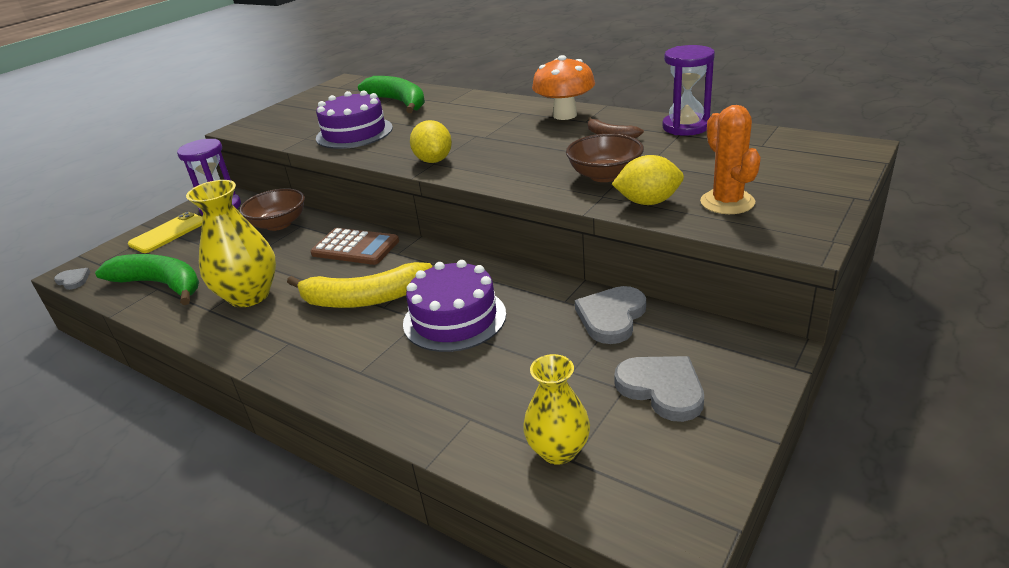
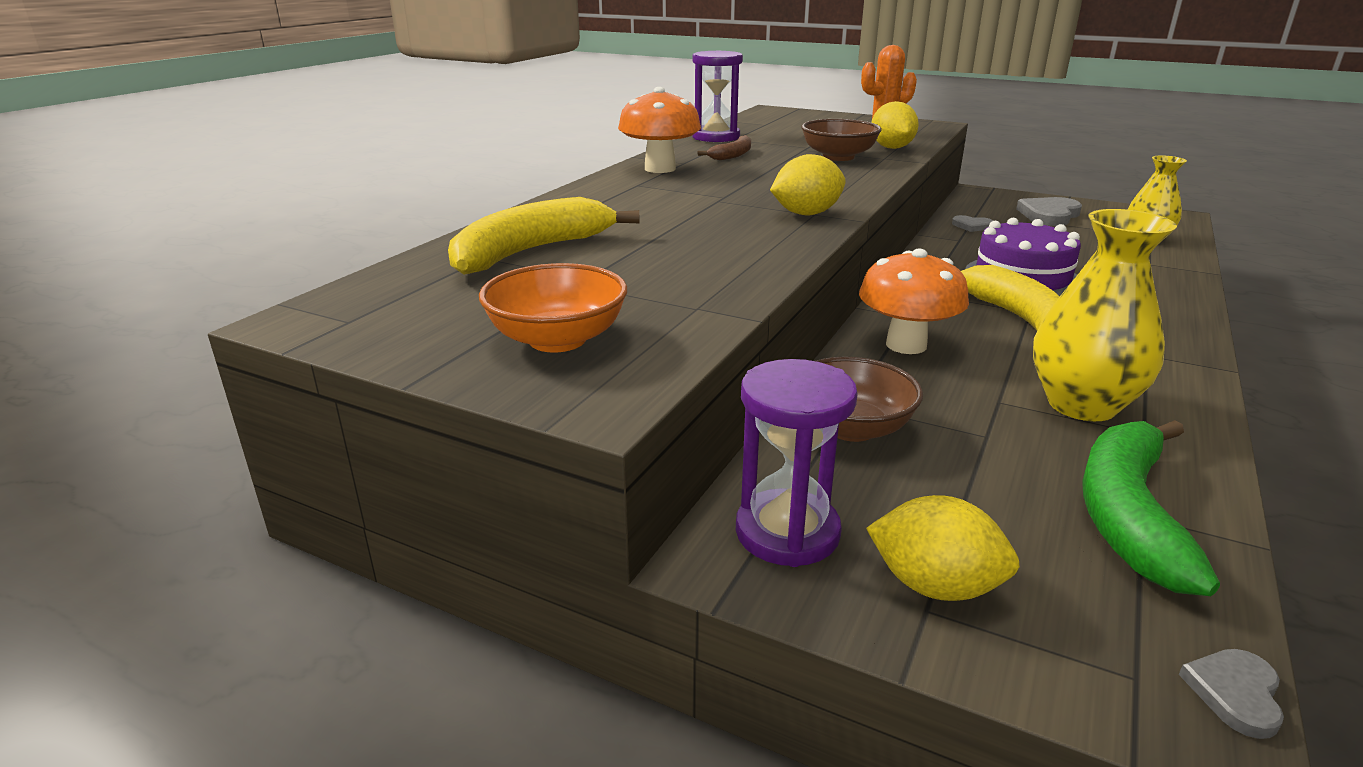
camera: 100 degrees left, 5 degrees down
(168, 233) = (934, 586): yellow phone -> yellow lemon
(293, 118) = (557, 339): none -> orange bowl
(354, 133) = (683, 269): purple cake -> none
(355, 247) = (906, 345): brown calculator -> orange mushroom
(399, 102) = (531, 252): green banana -> yellow banana
(611, 317) = (972, 226): grey heart -> grey heart, size x0.55

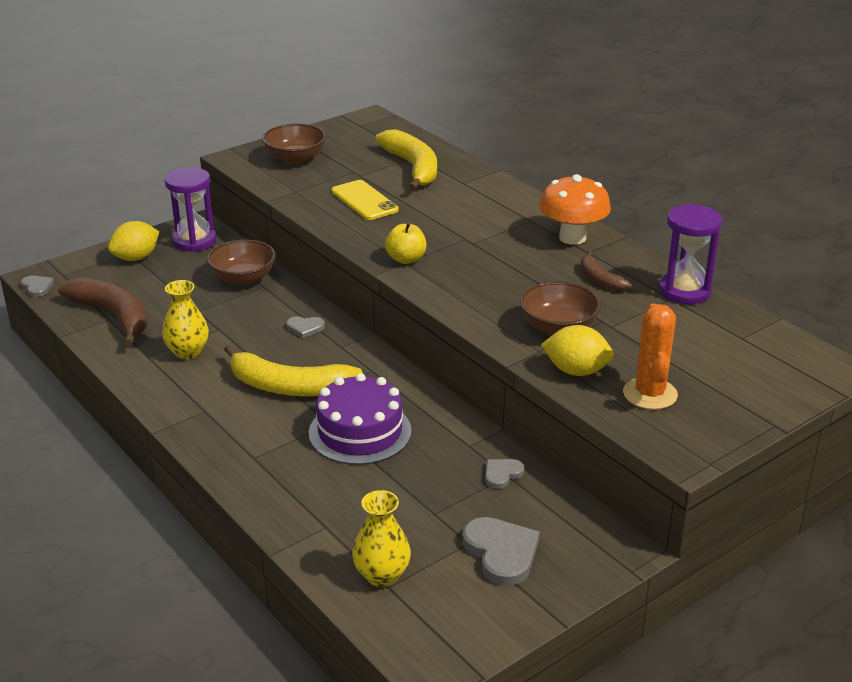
camera: 115 degrees right, 5 degrees up
(557, 339) = (295, 158): orange bowl -> brown bowl
(678, 258) = (364, 201): none -> yellow phone
(806, 214) = (406, 259): yellow lemon -> yellow apple
(906, 345) = (305, 328): orange mushroom -> grey heart
(1081, 405) = (188, 352): yellow vase -> yellow vase, size x0.65
(1128, 514) = (113, 316): green banana -> brown banana

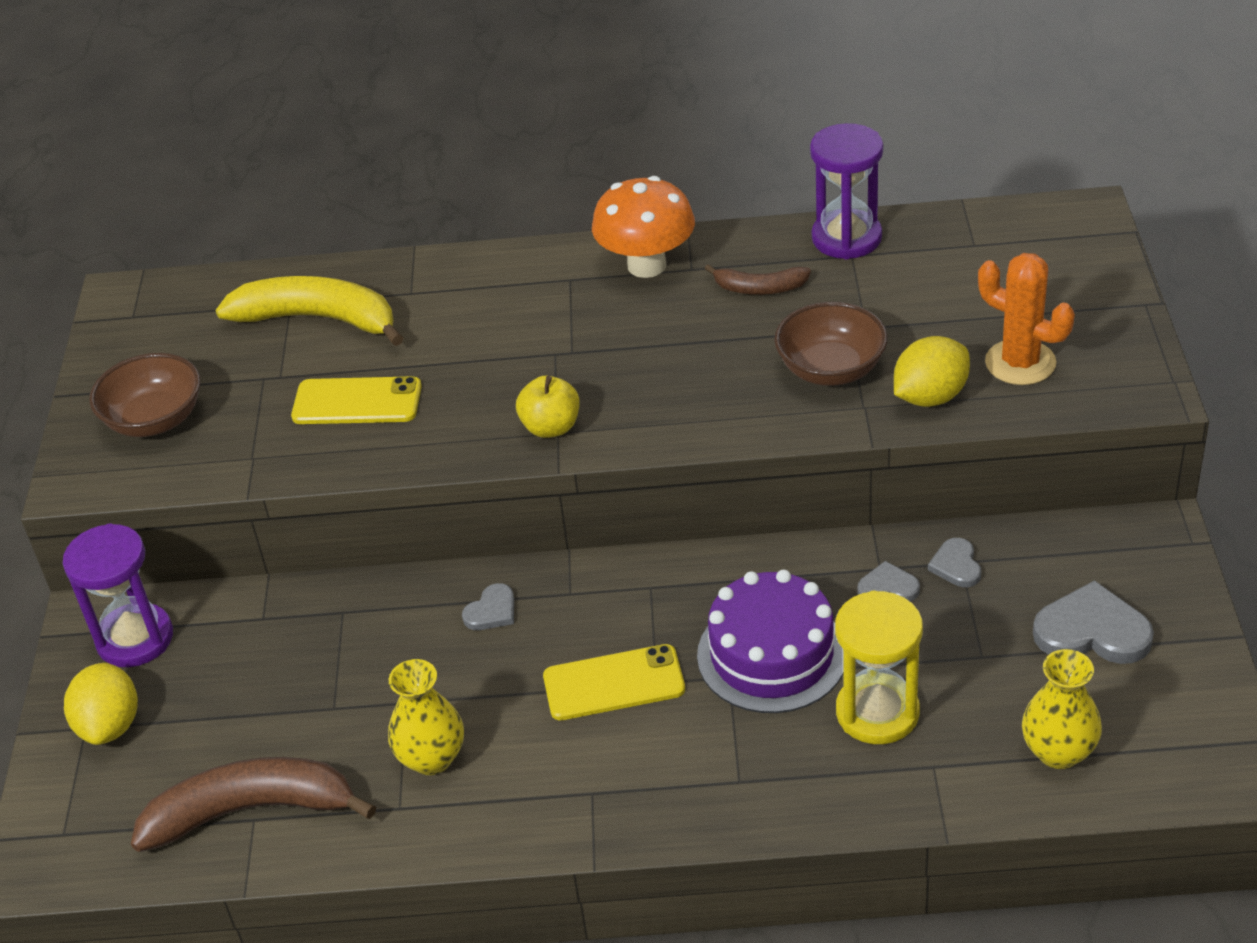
camera: 50 degrees left, 10 degrees up
(37, 287) = (67, 879): grey heart -> grey heart (888, 588)
(243, 278) = (299, 624): brown bowl -> none
(289, 387) = (614, 683): yellow banana -> yellow phone
(350, 488) = (877, 712): none -> yellow hourglass

